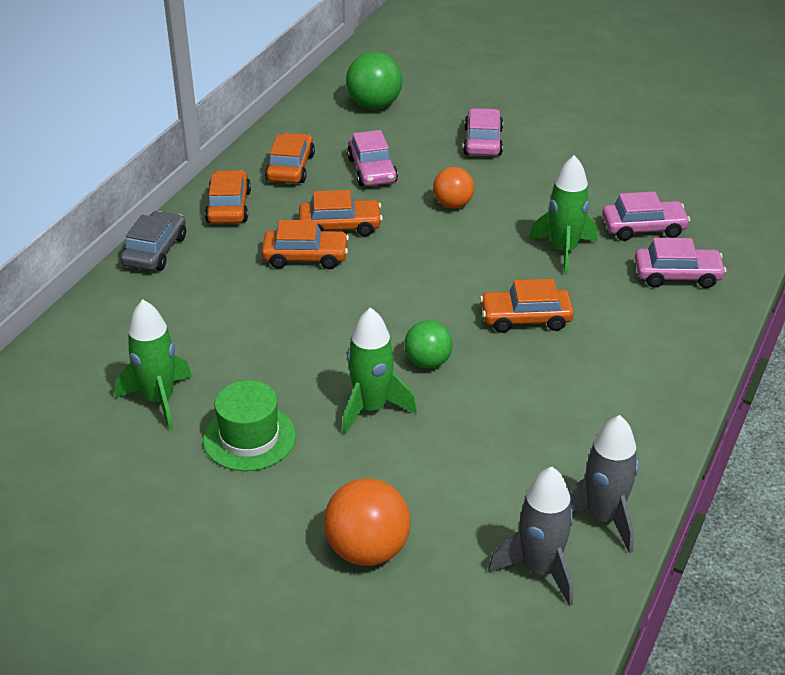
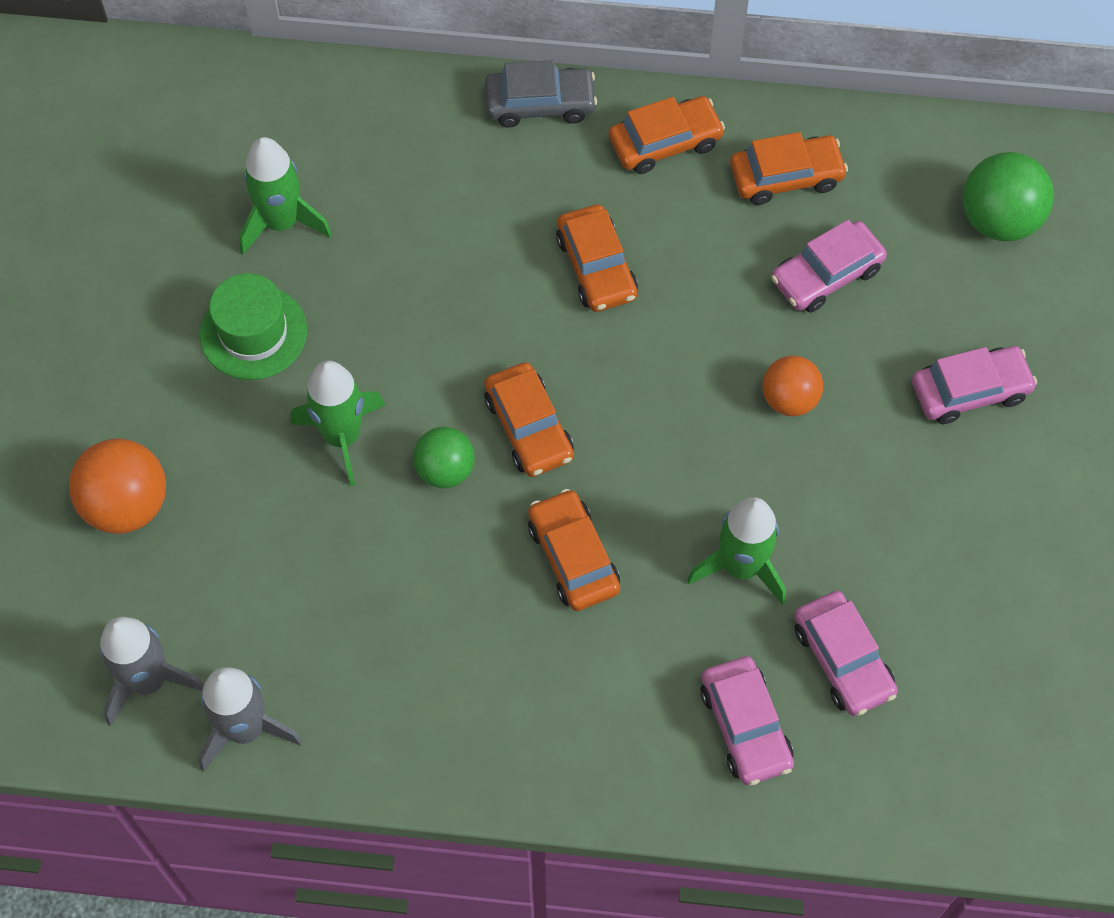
camera: 70 degrees right, 25 degrees up
(340, 226) = (679, 282): orange car -> orange car (529, 427)

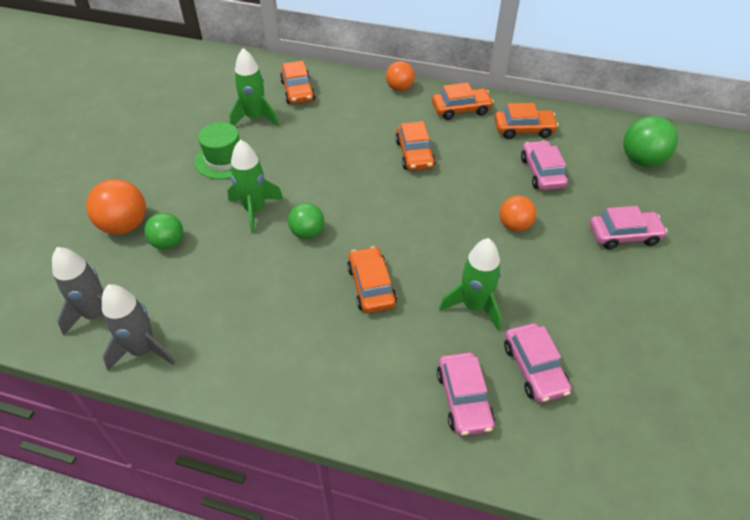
camera: 10 degrees right, 15 degrees down
(215, 528) = (168, 243): none -> green ball
(529, 427) = (360, 219): orange car -> orange car (298, 91)
(540, 104) = (399, 88): grey car -> orange ball
(826, 275) = (542, 172): pink car -> pink car turned 105 degrees clockwise

